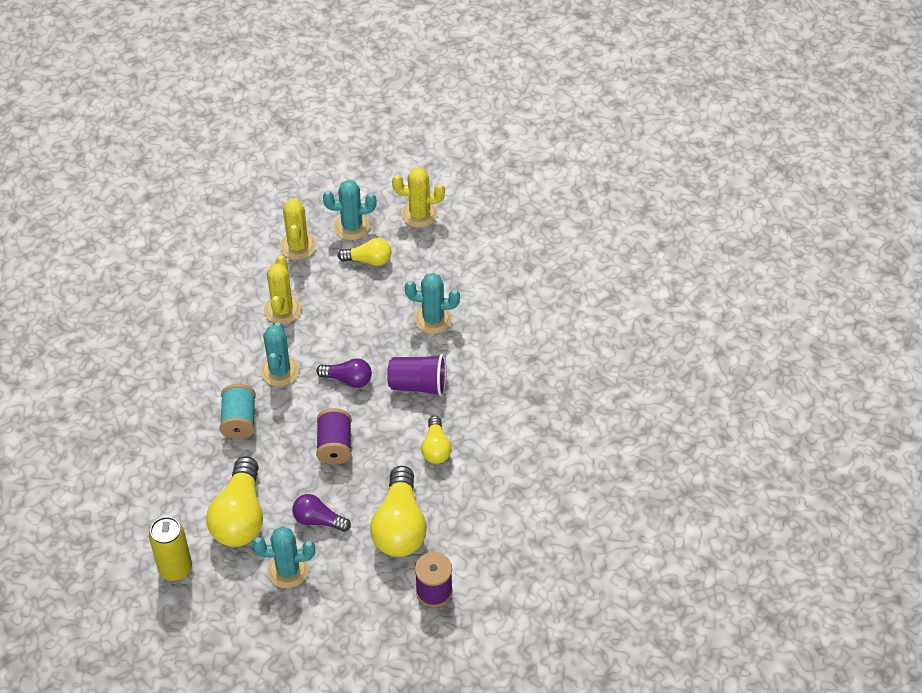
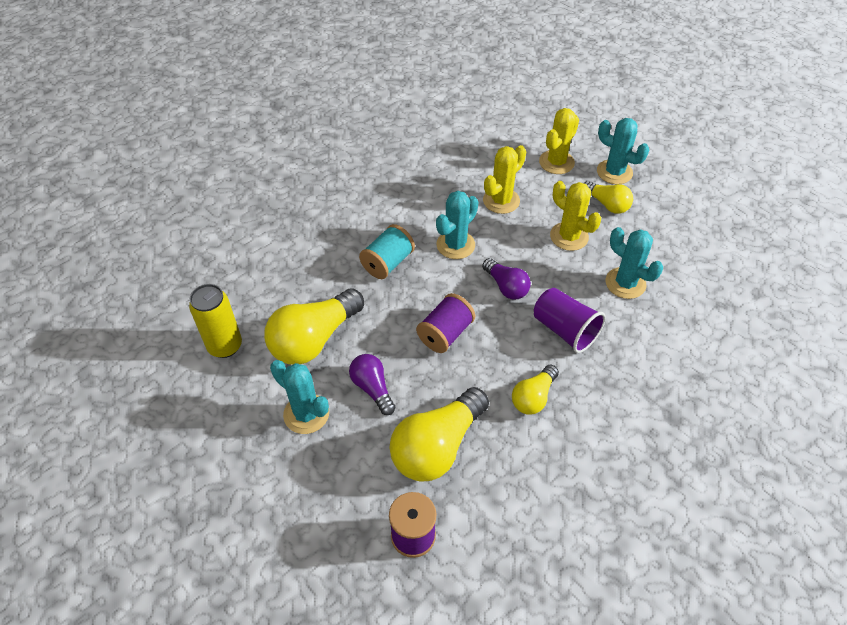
camera: 40 degrees right, 0 degrees up
(419, 214) = (683, 194): yellow cactus -> yellow cactus (569, 236)

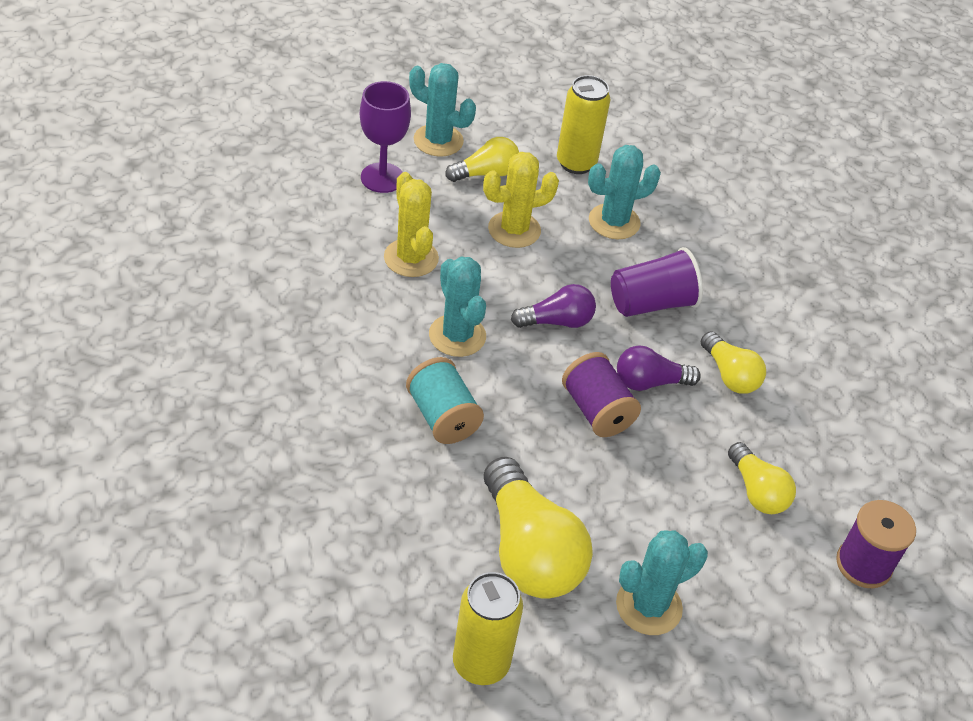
camera: 70 degrees left, 5 degrees down
(372, 388) = (643, 519): purple light bulb -> purple light bulb (649, 382)
(437, 446) = (757, 491): yellow light bulb -> yellow light bulb, size x0.56
(556, 162) = (382, 178): yellow cactus -> purple goblet
(614, 172) = (438, 141): turquoise cactus -> turquoise cactus turned 60 degrees clockwise
(663, 243) = (576, 163): none -> yellow can

